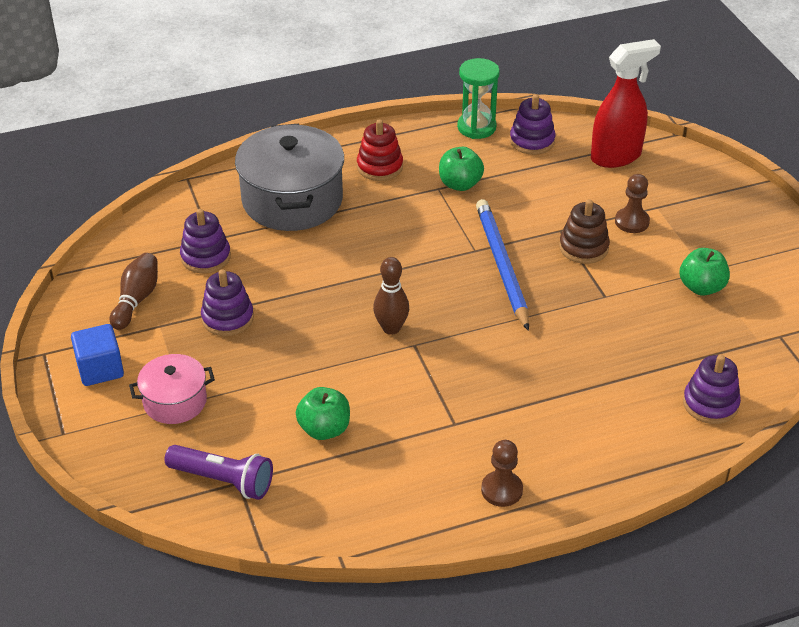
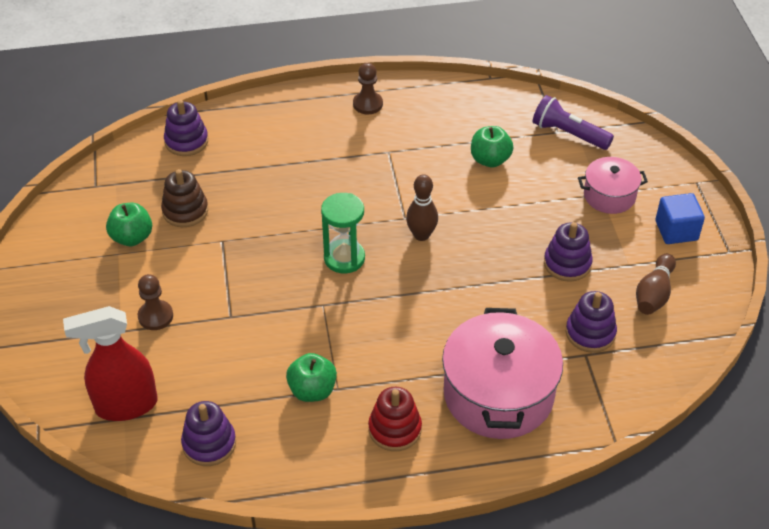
camera: 170 degrees left, 5 degrees up
(292, 200) = (498, 394): grey pot -> pink pot
(476, 127) = (265, 476): green hourglass -> green hourglass (344, 258)
(501, 266) = (303, 284): blue pencil -> none
(583, 247) = (217, 293): brown stacking toy -> brown stacking toy (185, 211)

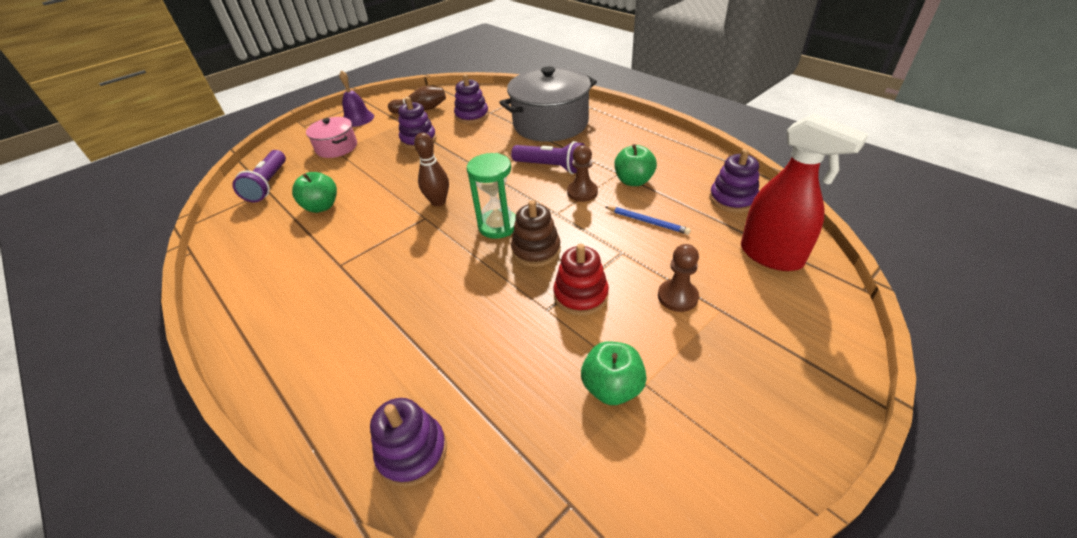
camera: 120 degrees left, 5 degrees down
(185, 211) = (532, 366): brown stacking toy -> brown stacking toy (536, 250)
(247, 358) = (647, 221): none -> blue pencil
(368, 104) = (262, 315): brown pawn -> brown pawn (582, 192)
(395, 429) = (618, 142): red stacking toy -> red stacking toy (580, 295)
(401, 342) = (551, 167): none -> purple flashlight
(498, 394) = (550, 124): pink pot -> grey pot
(676, 231) = (358, 119): blue cube -> purple bell

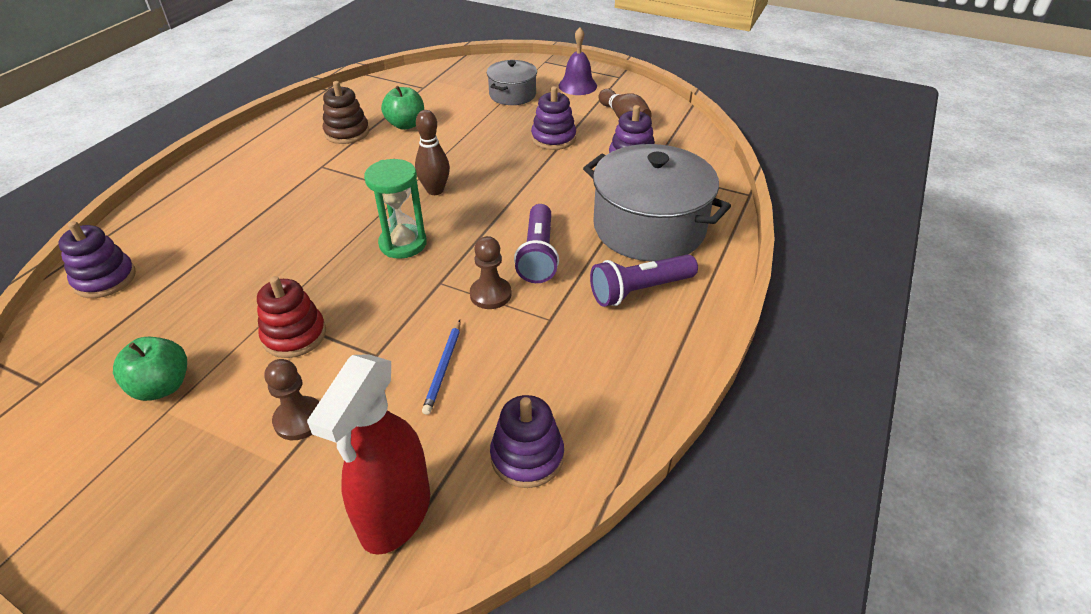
camera: 65 degrees right, 0 degrees up
(268, 184) = (432, 84): purple flashlight -> purple flashlight (639, 291)
(336, 147) = (512, 95): pink pot -> grey pot
(536, 250) = (365, 283): brown stacking toy -> brown stacking toy (347, 133)
(633, 181) = (535, 338): green apple -> none

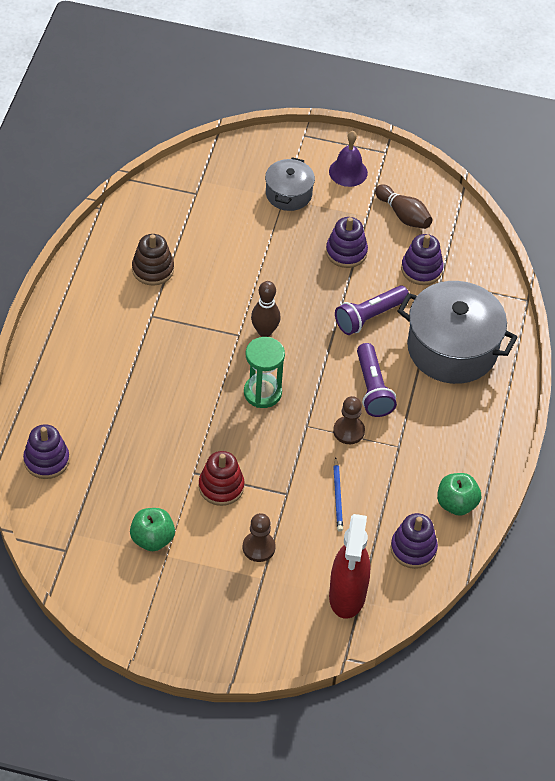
camera: 15 degrees left, 10 degrees up
(406, 125) = (203, 251): green apple -> green apple (456, 504)
(639, 291) = (457, 412): purple flashlight -> purple flashlight (369, 317)

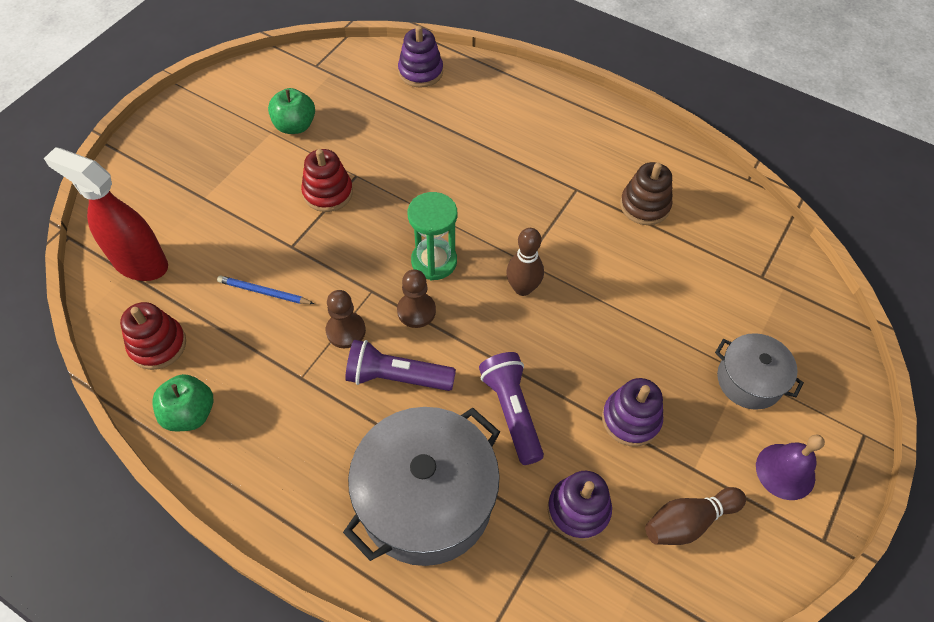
camera: 110 degrees right, 5 degrees up
(258, 547) = (240, 204): brown pawn -> brown pawn (416, 311)
(413, 549) = (158, 345): purple stacking toy -> red stacking toy

